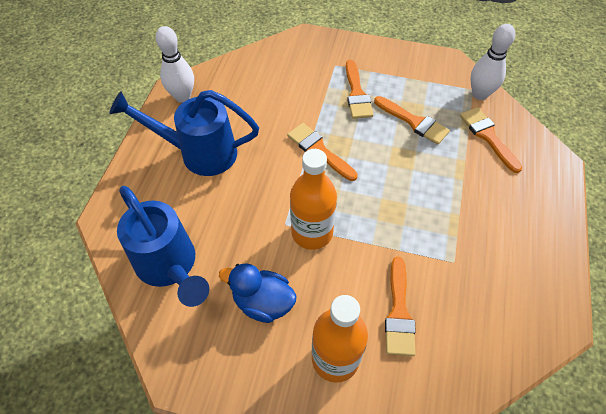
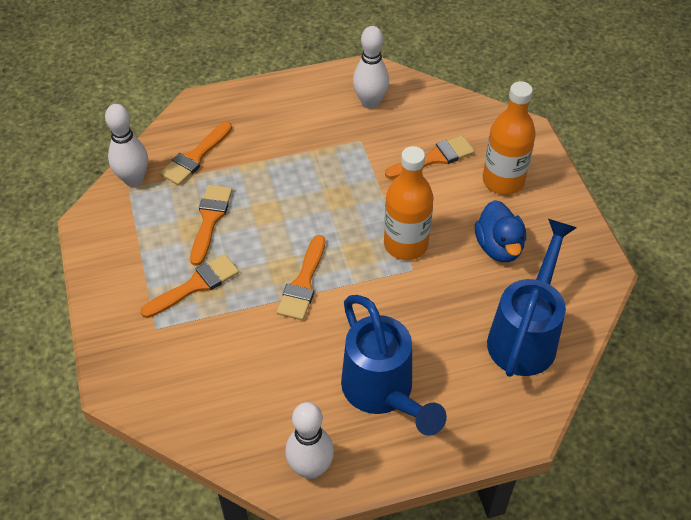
camera: 120 degrees left, 5 degrees down
(506, 297) = (370, 102): none -> white bowling pin

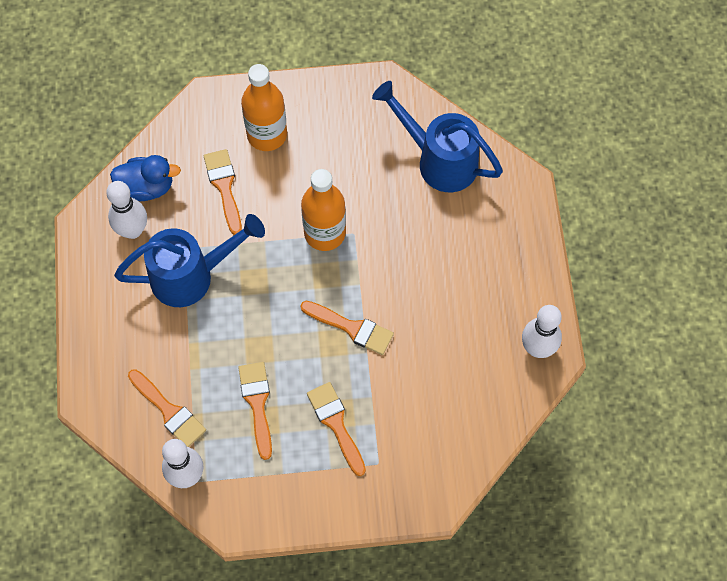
camera: 80 degrees left, 15 degrees up
(210, 219) = (257, 403): orange brush -> orange brush turned 60 degrees clockwise
(383, 393) = (477, 281): blue watering can -> blue watering can (192, 276)
(499, 247) = (343, 157): blue duck -> blue duck (147, 187)

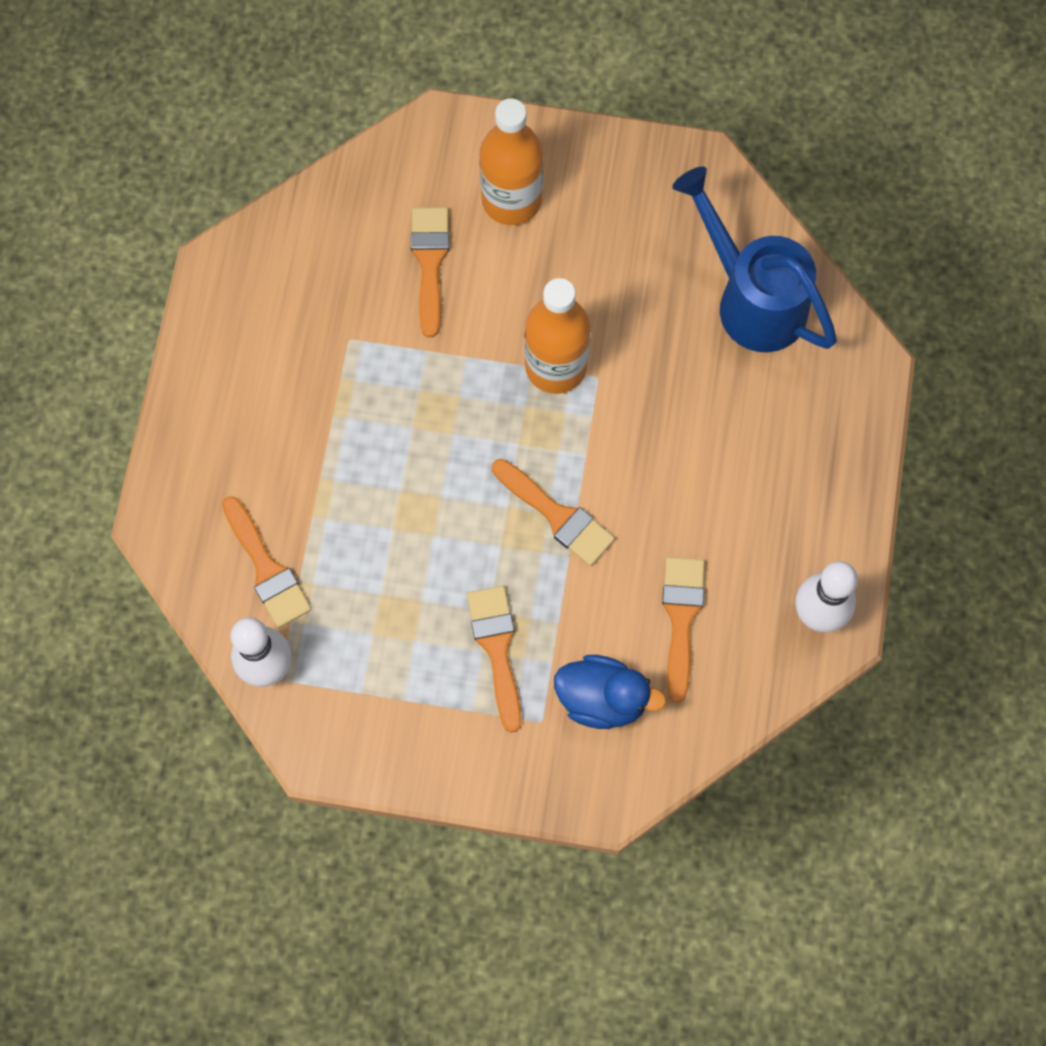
camera: 15 degrees right, 5 degrees up
(132, 230) = (283, 294): white bowling pin -> none
(147, 187) = (320, 236): blue duck -> blue duck (602, 699)
(192, 276) = (350, 381): blue watering can -> none
(257, 403) = (393, 590): orange brush -> orange brush (681, 618)

